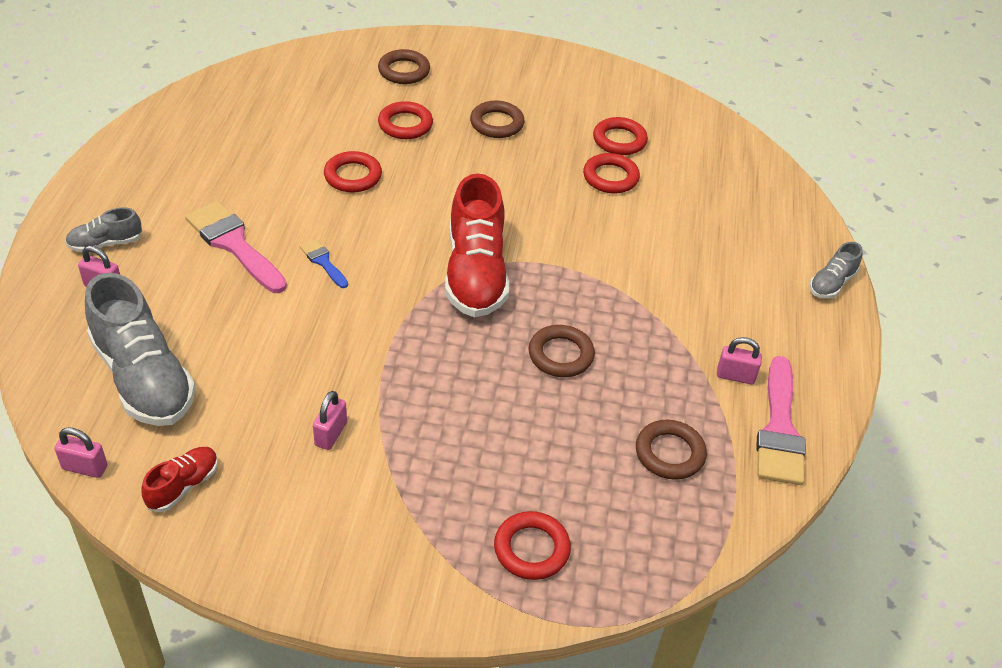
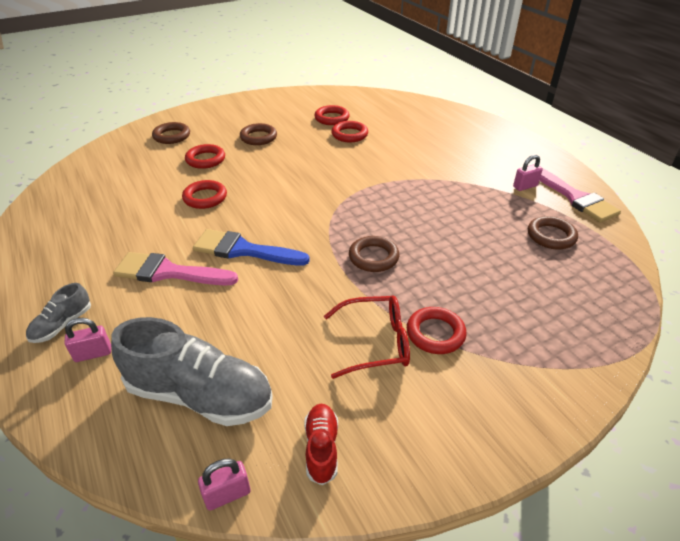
camera: 35 degrees left, 5 degrees down
(323, 262) = (244, 250): blue brush -> blue brush, size x1.99
(331, 434) = (375, 342): pink padlock -> red glasses
(475, 274) = (342, 209): red shoe -> none
(531, 549) = (565, 327): red ring -> red ring (435, 333)
(561, 355) = (439, 222): brown ring -> brown ring (373, 257)
(831, 284) = (504, 130): grey shoe -> none

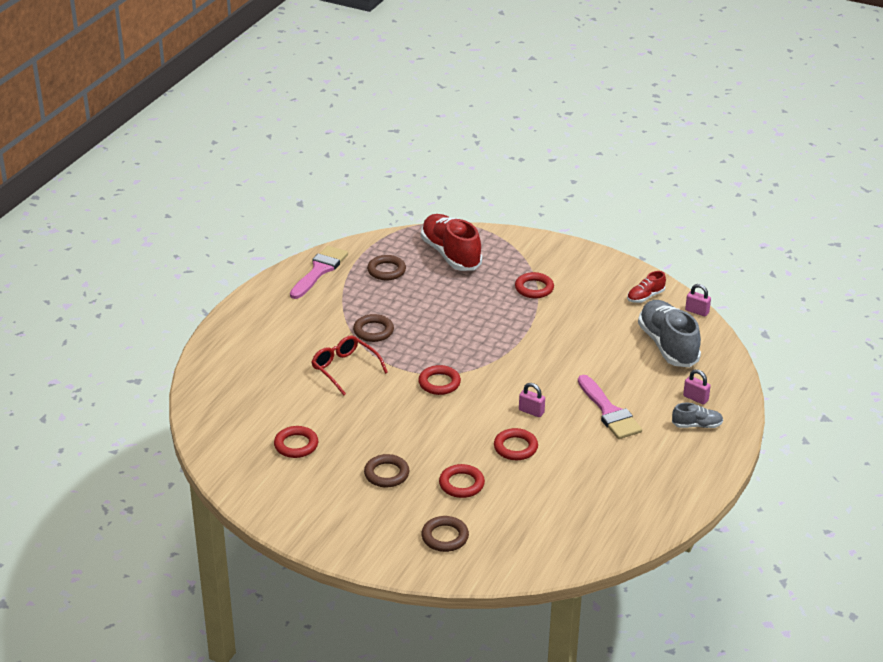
camera: 125 degrees left, 5 degrees down
(244, 250) = (550, 391): blue brush -> none
(349, 135) = (322, 417): red ring -> red ring (439, 383)
(373, 257) = (493, 333): brown ring -> brown ring (373, 331)
(375, 342) = (565, 305): red glasses -> red glasses (344, 369)
(525, 186) = (325, 295): pink padlock -> pink padlock (531, 411)
(563, 297) = (450, 254): none -> red shoe

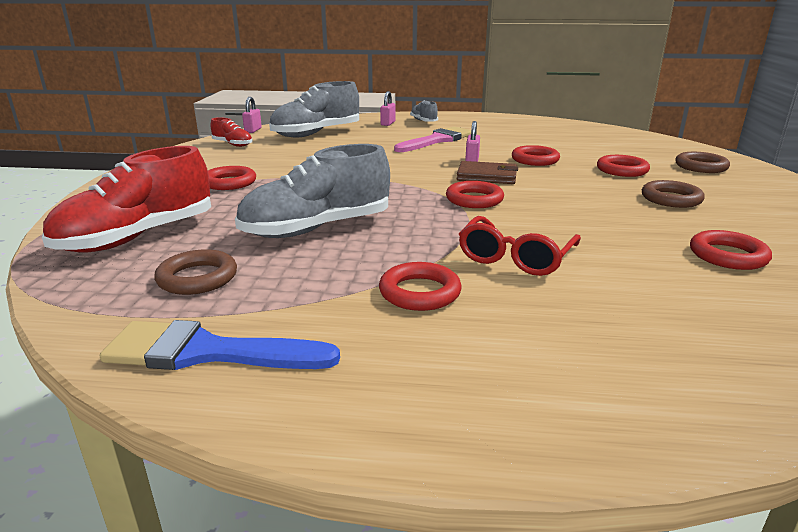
camera: 110 degrees left, 10 degrees down
(319, 270) = (207, 352): pink brush -> blue brush
(330, 329) = (420, 292): none -> red ring
(373, 331) = (396, 255): brown ring -> none
(427, 312) = (317, 228): none -> grey shoe
(485, 405) = (487, 176): none -> brown wallet

